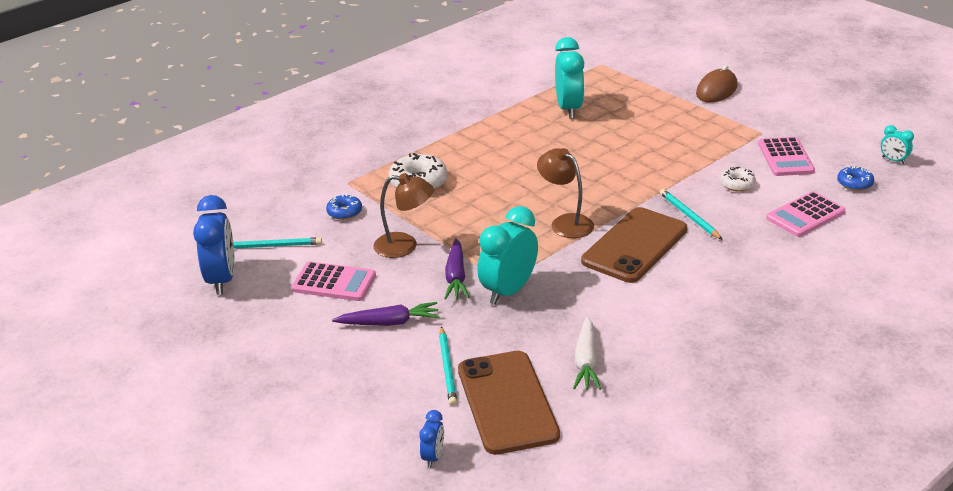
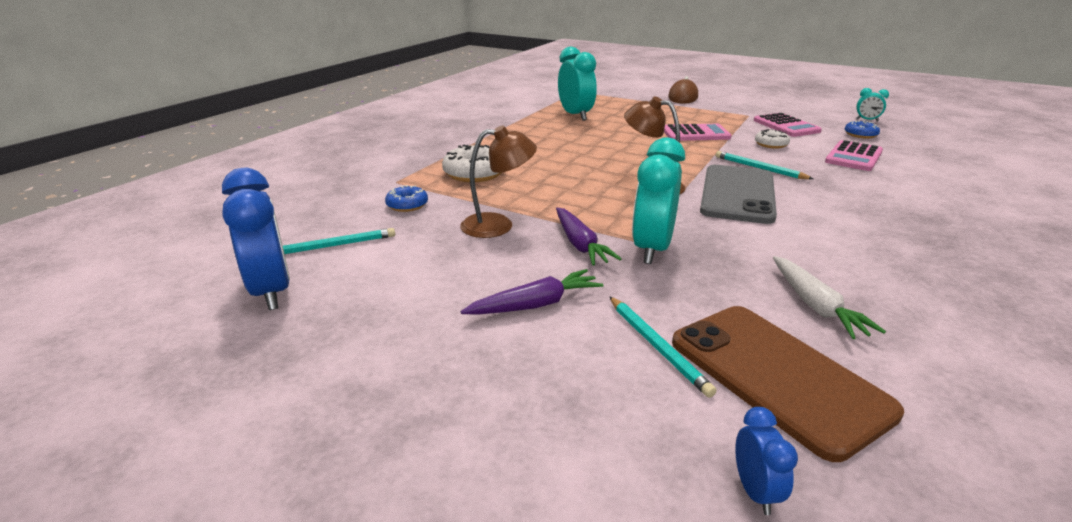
camera: 20 degrees left, 5 degrees down
(334, 282) = (433, 272): pink calculator -> pink calculator (695, 134)
(635, 245) = (738, 194): brown phone -> grey phone

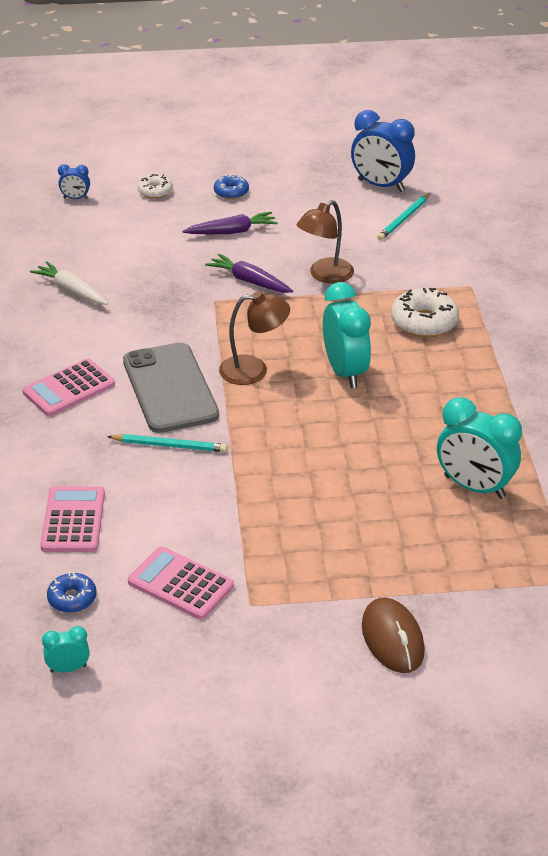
camera: 145 degrees right, 10 degrees up
(407, 205) = (417, 267): blue donut -> blue donut (231, 192)
(535, 305) = (231, 232): purple carrot -> purple carrot turned 135 degrees counterclockwise
(652, 249) = (197, 296): turquoise clock -> turquoise clock (345, 372)
(657, 346) = (147, 235): turquoise pencil -> none
(695, 134) = (284, 501): pink calculator -> pink calculator (69, 389)
(755, 491) = (75, 198): blue clock -> blue clock turned 45 degrees counterclockwise
(771, 144) = (179, 512): white donut -> white donut (155, 191)
(777, 376) = (81, 242): brown phone -> none

